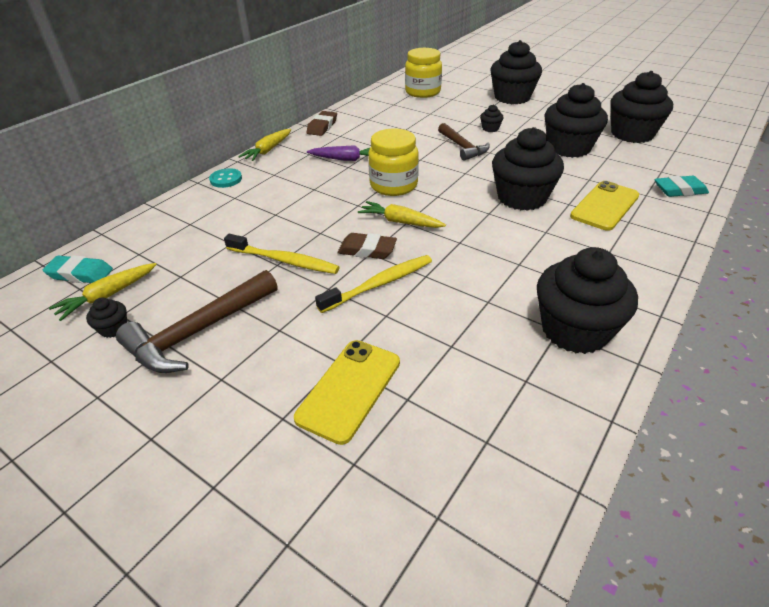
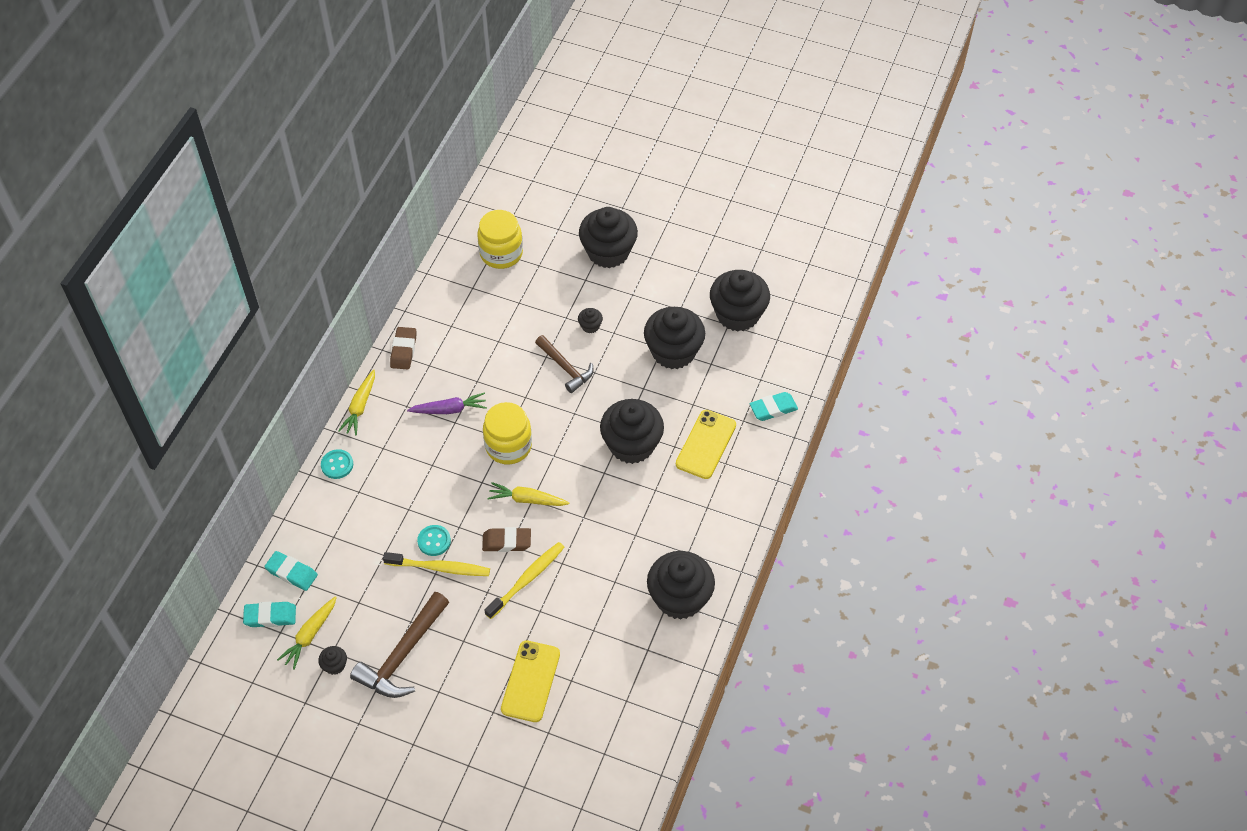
camera: 15 degrees left, 15 degrees up
(129, 243) = (291, 573): none -> turquoise eraser
(289, 239) = (434, 541): none -> turquoise button

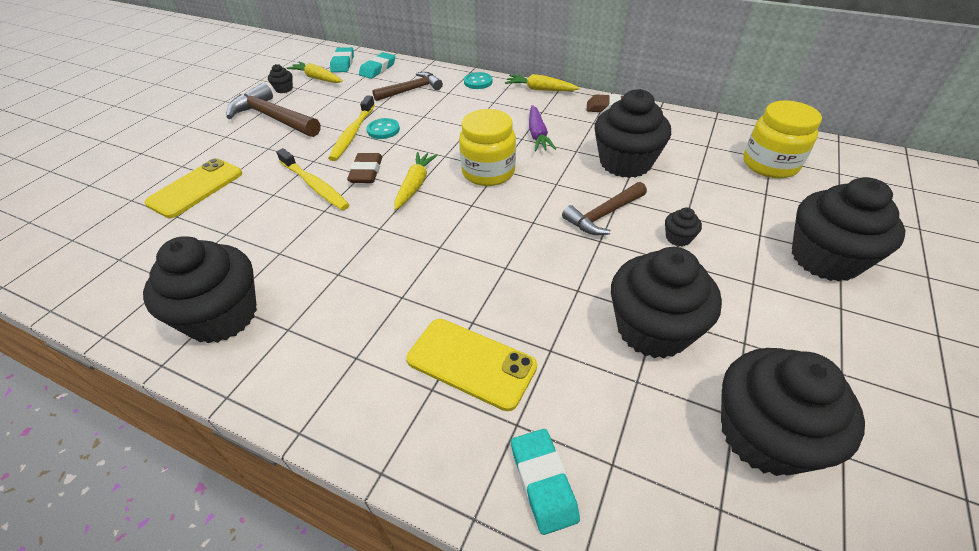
camera: 95 degrees right, 10 degrees down
(350, 528) = (411, 90): none -> brown hammer
(530, 681) = (196, 188): yellow phone -> yellow phone turned 75 degrees counterclockwise
(631, 445) = (479, 274): black cupcake -> black cupcake (625, 163)

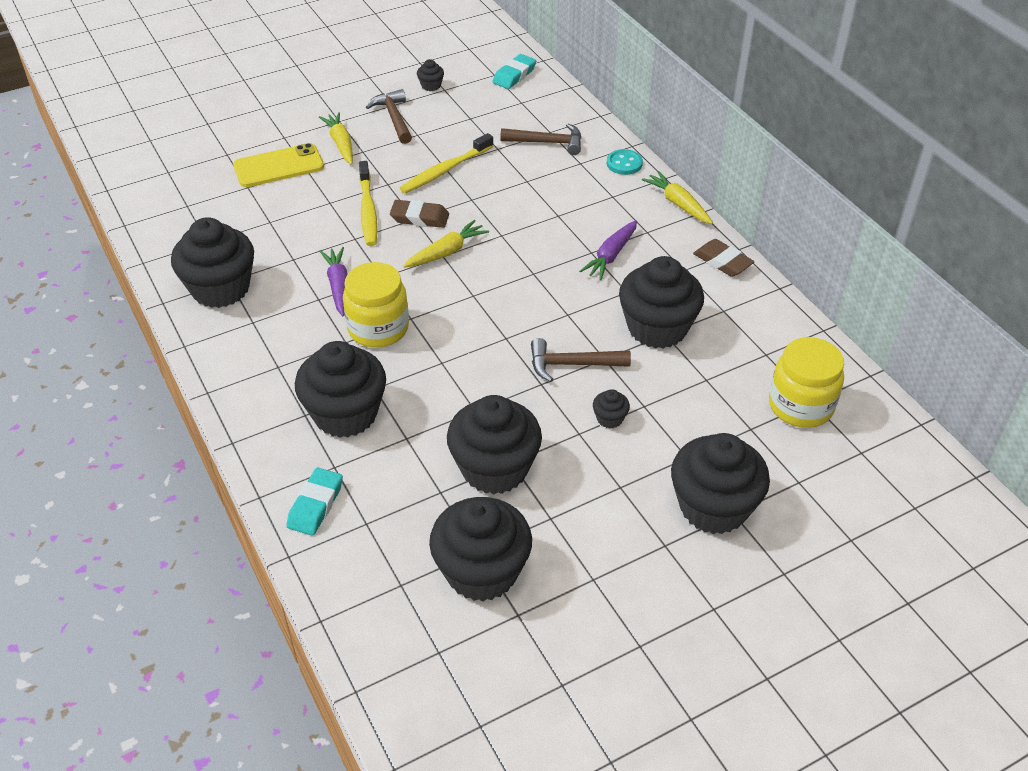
camera: 35 degrees right, 0 degrees up
(273, 118) = (394, 118): brown hammer -> brown hammer, size x0.66
(317, 78) = (472, 85): yellow carrot -> yellow carrot (341, 144)
(347, 254) = (338, 286): none -> purple carrot
(366, 172) = (419, 218): brown eraser -> brown eraser turned 60 degrees clockwise
(378, 69) = (541, 99): turquoise eraser -> none
(383, 130) = (475, 179): turquoise button -> none
(471, 363) = (345, 414): yellow phone -> black cupcake
(488, 172) = (521, 271): yellow jar -> yellow jar (378, 328)

